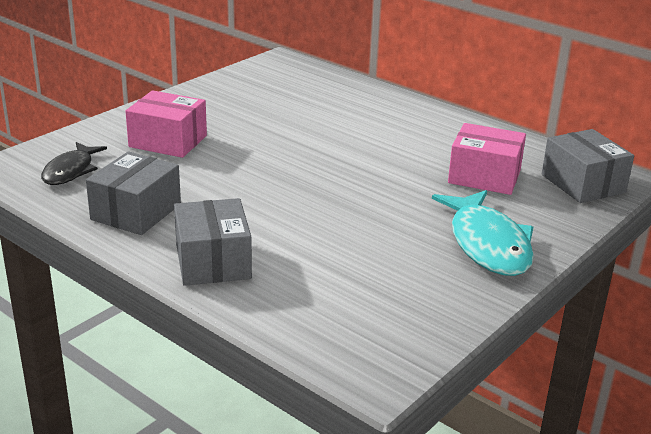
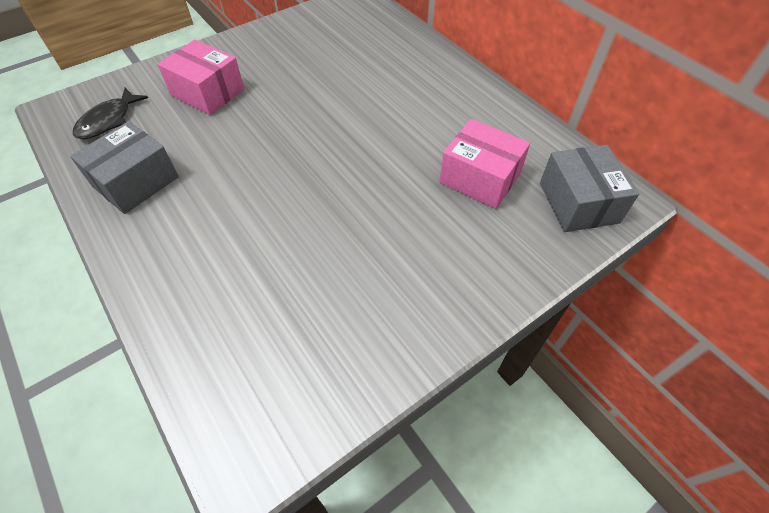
camera: 15 degrees right, 25 degrees up
(213, 261) = (169, 261): grey box -> none
(488, 244) = (442, 280): turquoise fish -> none

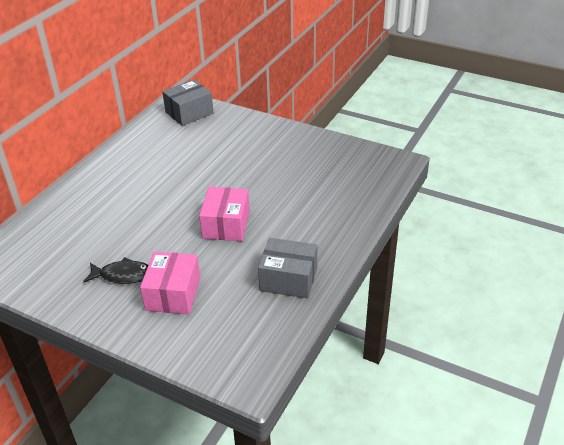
camera: 115 degrees left, 15 degrees down
(108, 121) = (241, 335): black fish -> black fish (123, 275)
(479, 178) = (190, 145): pink box -> pink box (226, 225)

